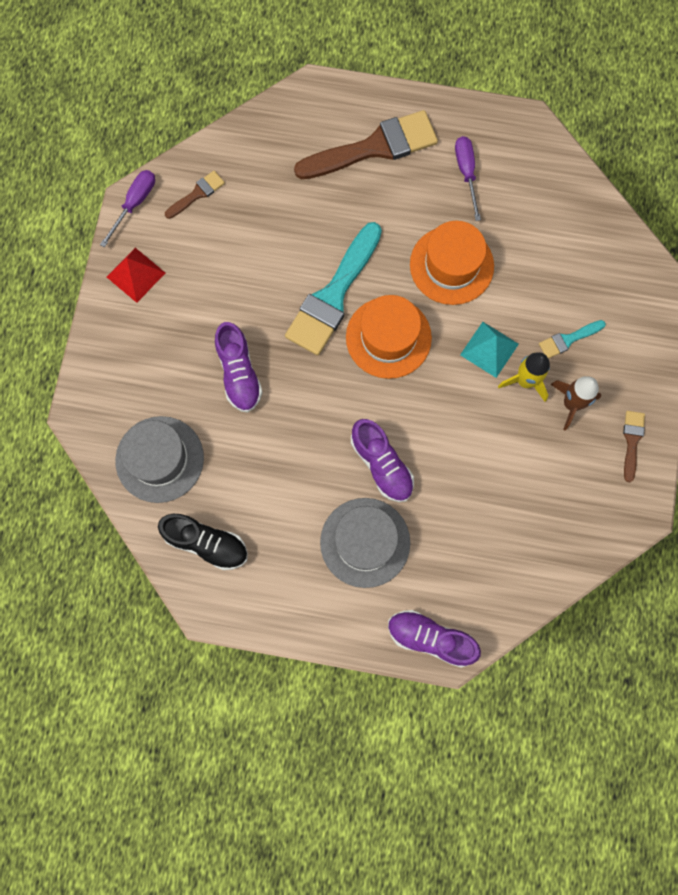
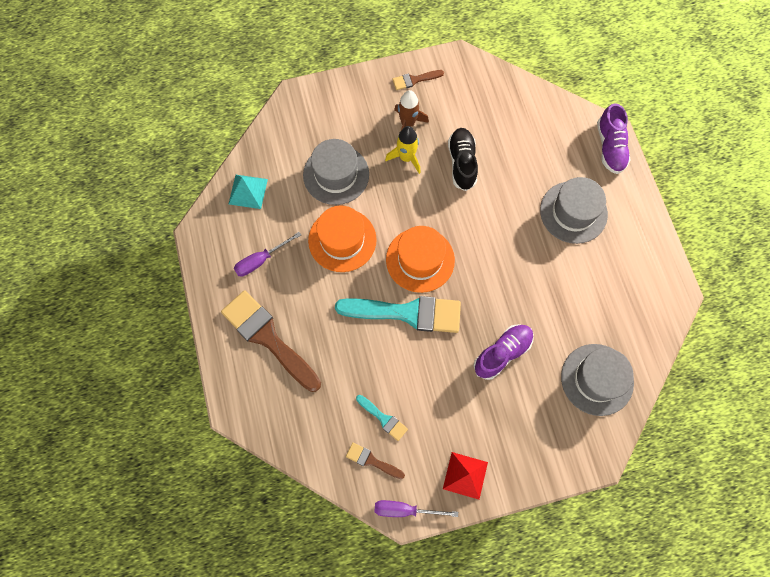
camera: 115 degrees left, 5 degrees down
(206, 543) = (635, 315): black shoe -> black shoe (462, 163)
(381, 465) = (515, 224): purple shoe -> none
(489, 349) = (394, 189): turquoise pyramid -> turquoise pyramid (248, 191)
(538, 292) = (336, 174): none -> grey hat
(568, 339) = (362, 142): turquoise brush -> turquoise brush (383, 418)

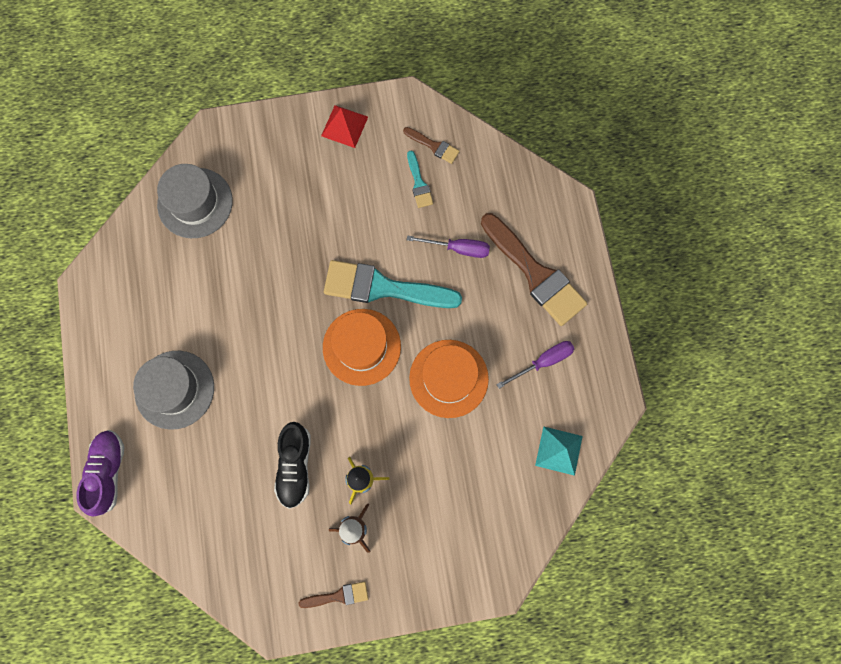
camera: 175 degrees left, 5 degrees up
(336, 174) = (451, 464): grey hat -> none
(383, 418) = (419, 183): turquoise brush -> turquoise brush turned 150 degrees counterclockwise
(405, 510) = (406, 102): purple screwdriver -> purple screwdriver (458, 248)
(502, 353) = (287, 237): purple shoe -> none

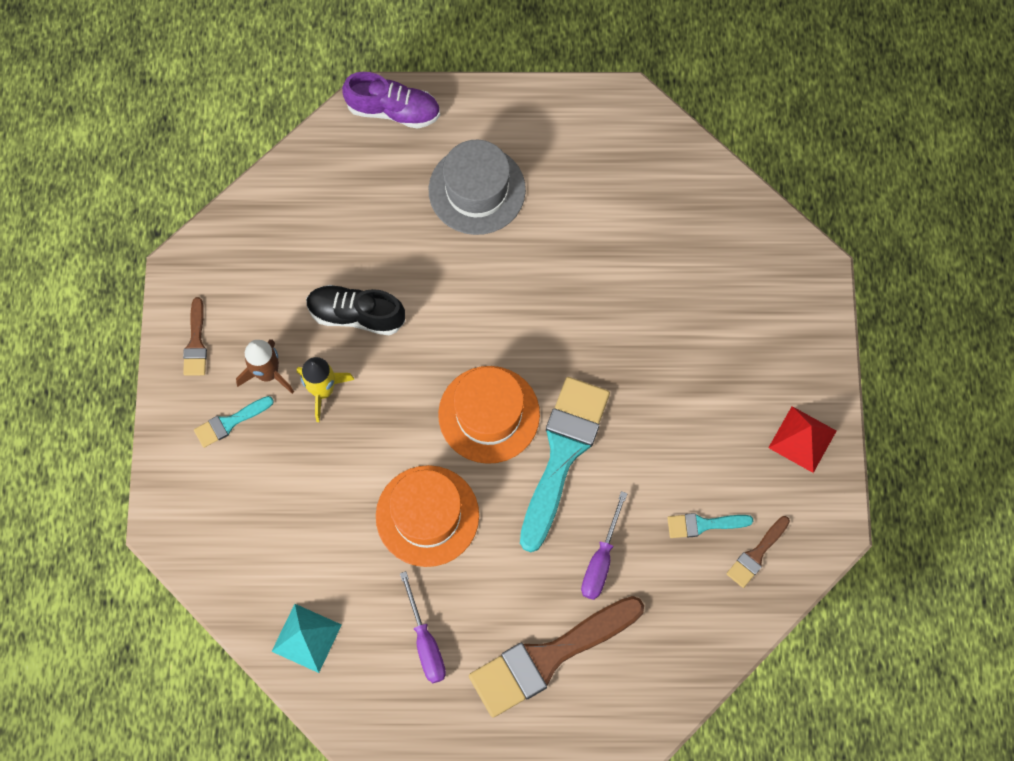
camera: 100 degrees right, 5 degrees down
(195, 203) = (716, 237): grey hat -> none
(401, 550) = (230, 422): none -> turquoise brush

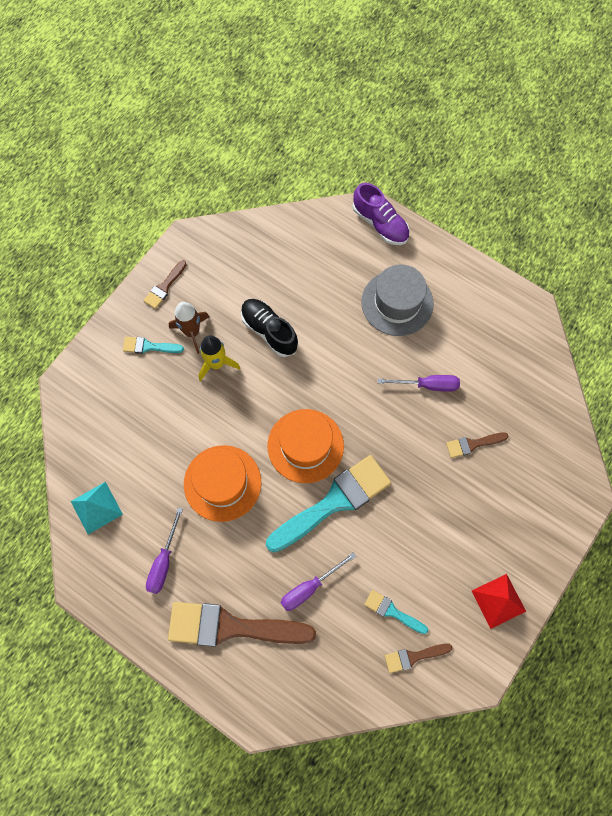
camera: 35 degrees right, 0 degrees up
(574, 260) = (427, 385): none -> purple screwdriver
(666, 293) = (473, 444): none -> brown brush

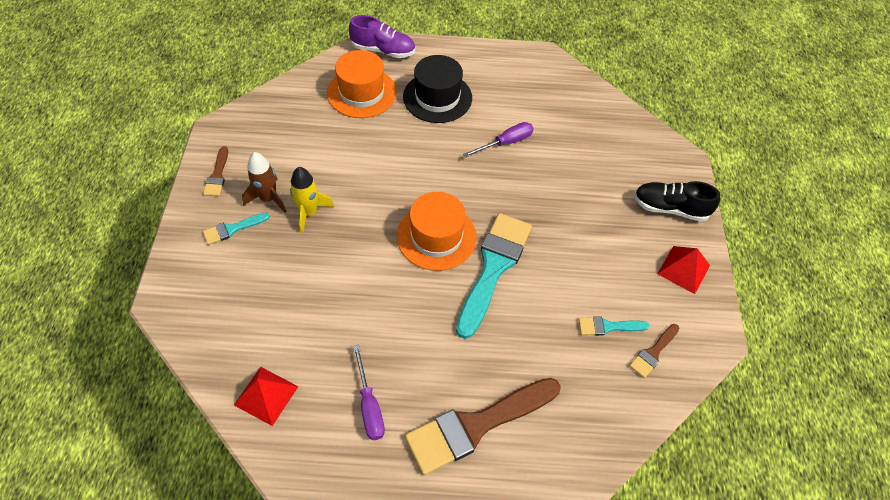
camera: 35 degrees left, 15 degrees down
(96, 508) = (266, 395): turquoise pyramid -> red pyramid
(222, 483) = (381, 305): orange hat -> orange hat (361, 92)
(269, 331) = (341, 165): black shoe -> black shoe (670, 208)
(309, 587) = (523, 348): purple screwdriver -> none
(397, 303) = (437, 97): grey hat -> black hat
(473, 444) = (573, 167): brown brush -> none

